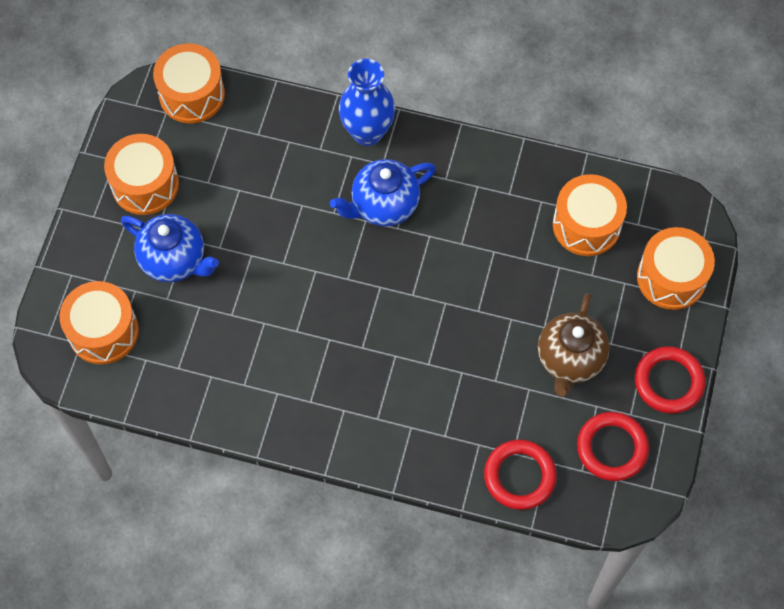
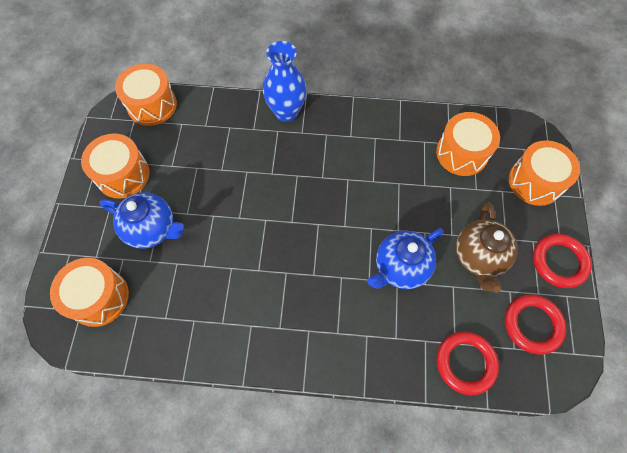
camera: 10 degrees left, 0 degrees up
(383, 205) = (308, 162): blue teapot -> blue teapot (400, 268)

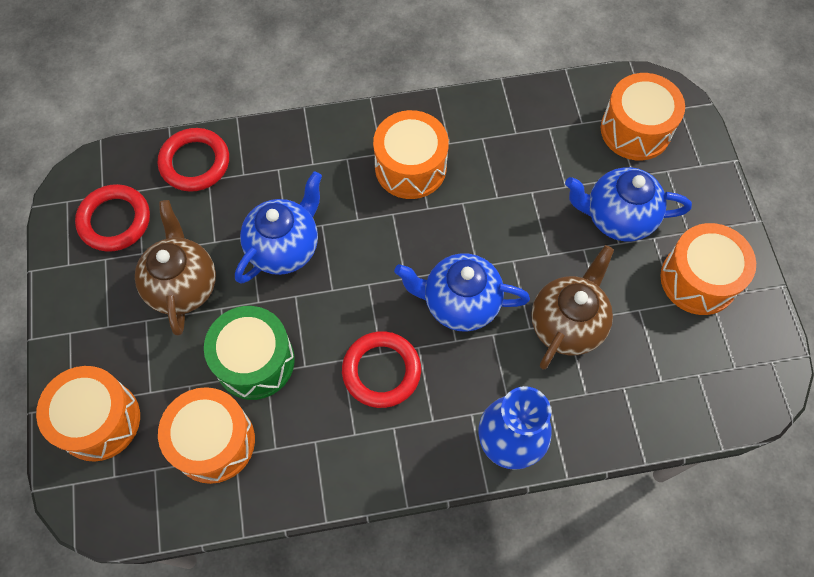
camera: 165 degrees right, 0 degrees up
(152, 105) = (723, 402): orange drum -> orange drum (410, 167)
(222, 168) = (567, 324): none -> brown teapot
(286, 197) = (459, 303): none -> blue teapot
(431, 193) = (255, 361): none -> green drum
(559, 262) = (74, 306): red ring -> red ring (381, 371)

